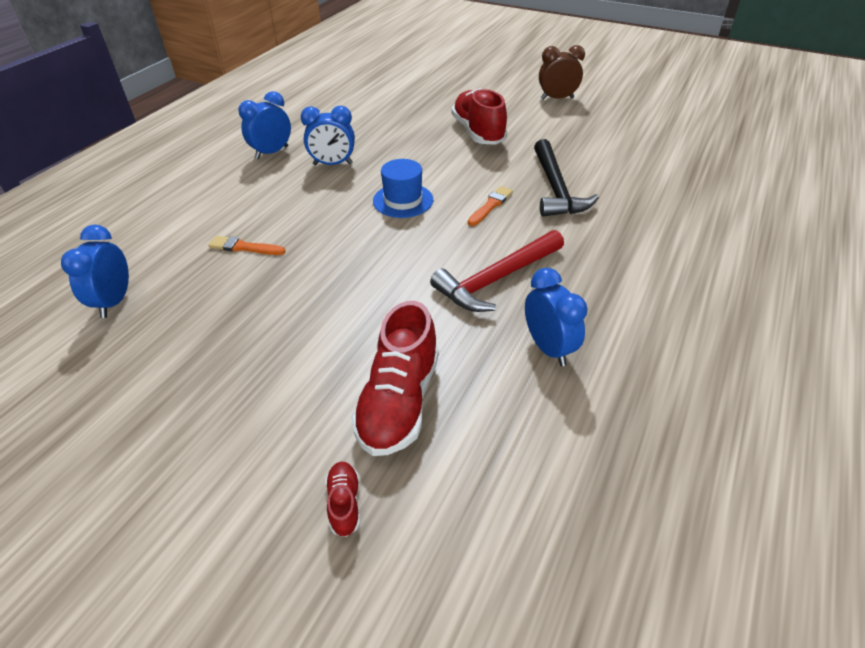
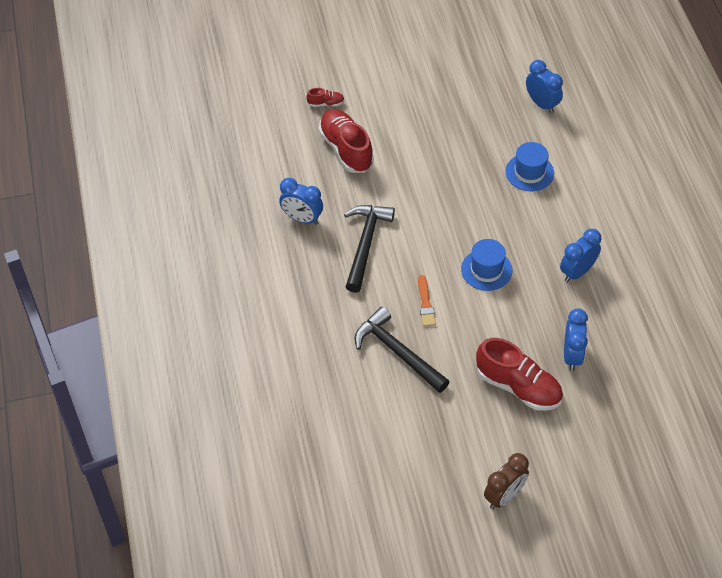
camera: 140 degrees right, 10 degrees up
(244, 247) = (529, 172): orange brush -> blue hat
(272, 153) = (635, 254): blue clock -> blue clock (572, 355)
(344, 503) = (326, 103): red shoe -> red shoe turned 45 degrees counterclockwise
(496, 279) = (365, 244): red hammer -> black hammer

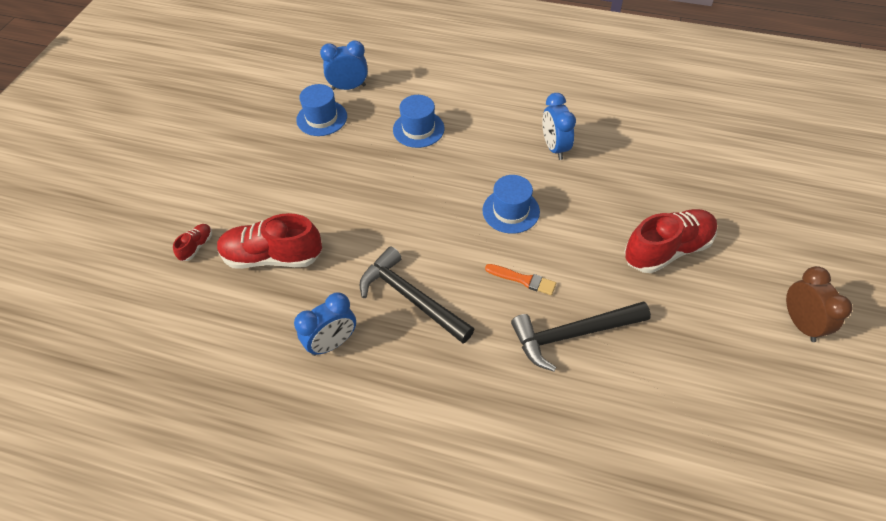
camera: 60 degrees left, 0 degrees up
(494, 105) = (321, 118): none -> blue hat
(572, 355) = (648, 193): blue clock -> none

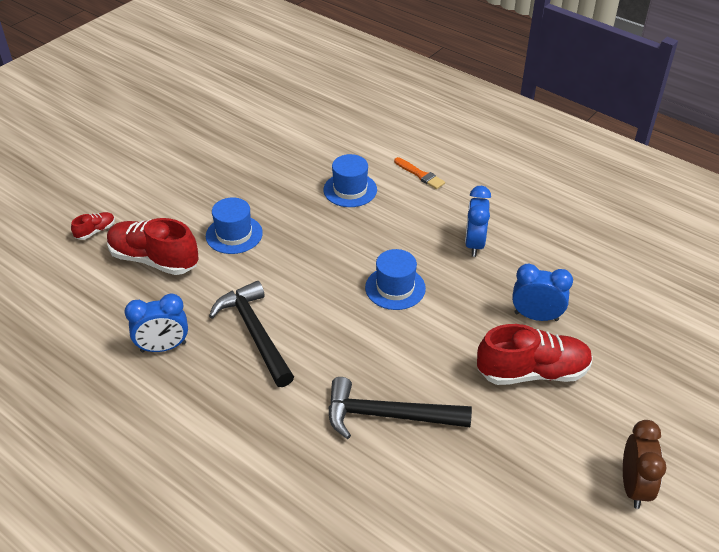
camera: 20 degrees right, 10 degrees down
(321, 118) = (266, 155): blue hat -> blue hat (234, 234)
(349, 87) = (306, 135): blue clock -> blue clock (536, 316)
(523, 280) = (369, 352): orange brush -> orange brush (420, 175)

